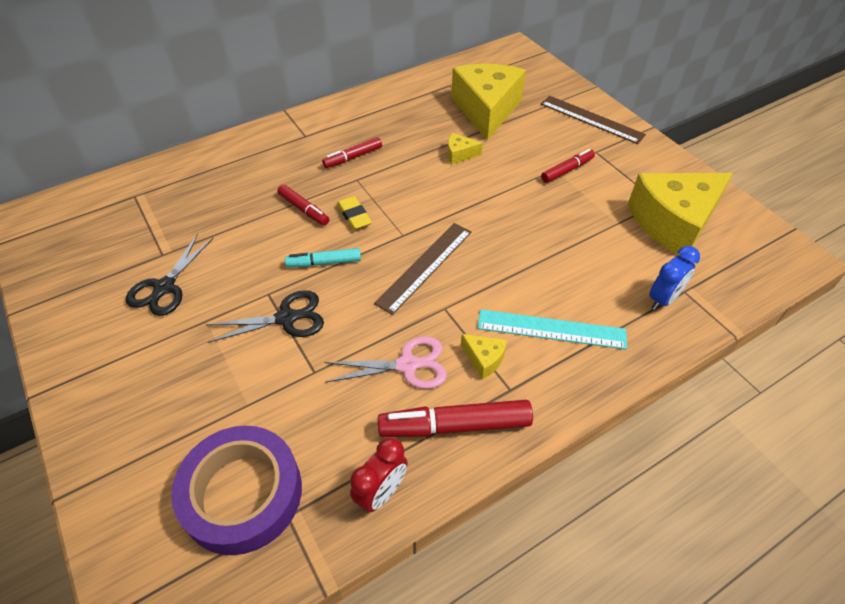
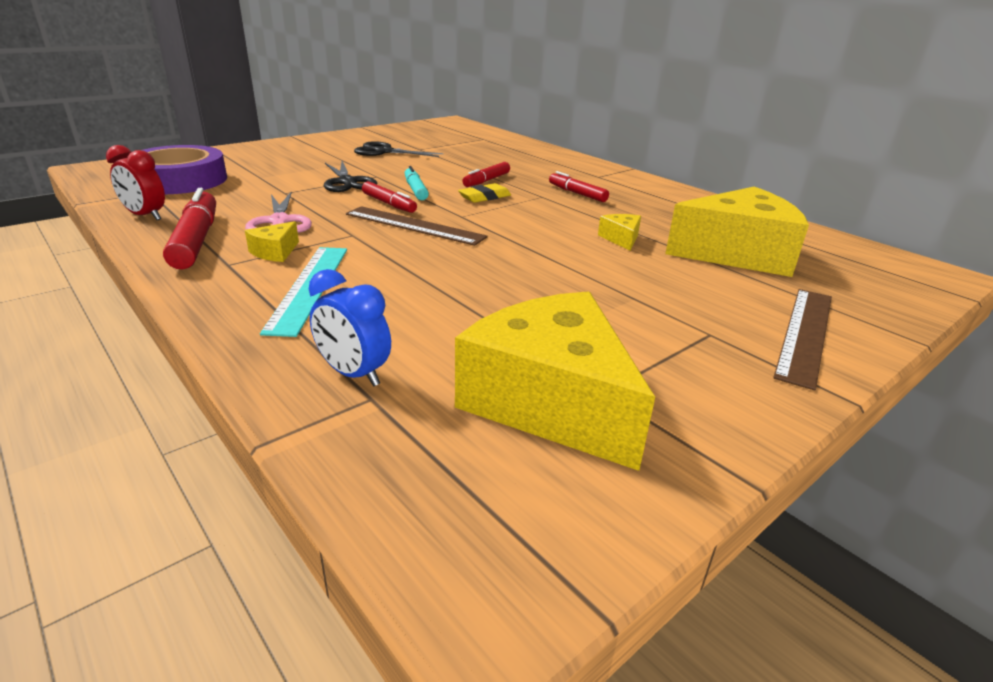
camera: 80 degrees right, 20 degrees down
(567, 170) = (638, 307): red marker -> red marker (389, 204)

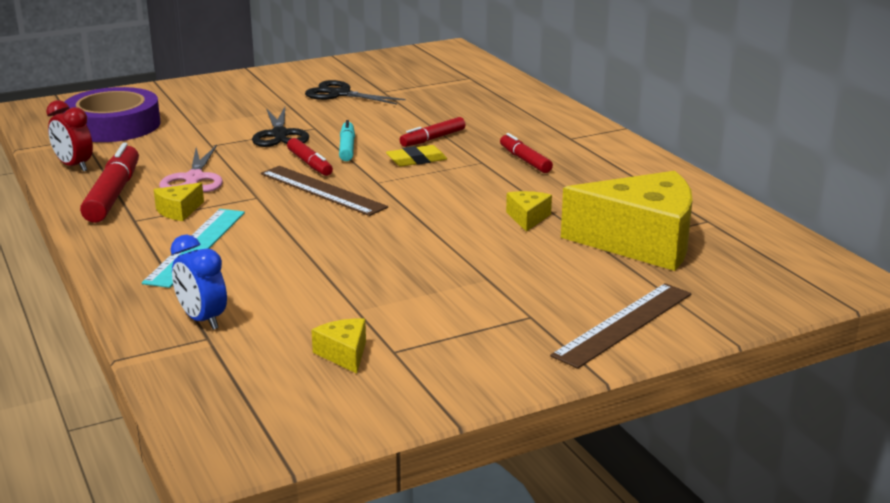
camera: 15 degrees right, 5 degrees down
(551, 402) = (344, 354): yellow cheese -> yellow cheese, size x0.41

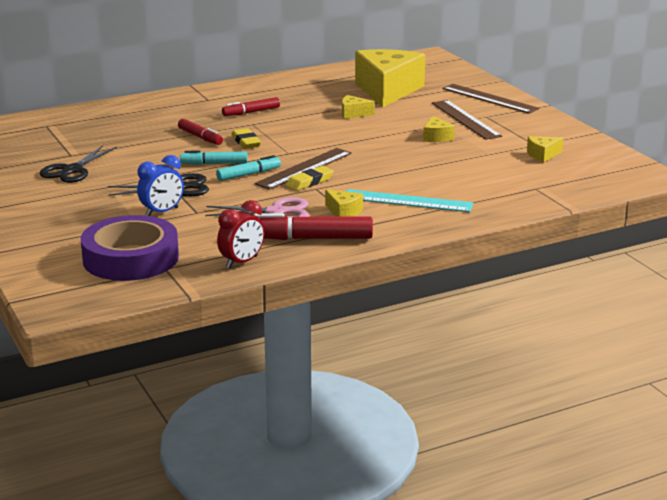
camera: 90 degrees left, 0 degrees up
(202, 320) = (514, 191): blue clock -> blue clock (162, 212)
(278, 193) = (309, 182): none -> yellow eraser
(310, 164) = (248, 174): red marker -> turquoise marker
(430, 272) = (436, 137): none -> yellow cheese
(512, 298) = (465, 119): none -> brown ruler

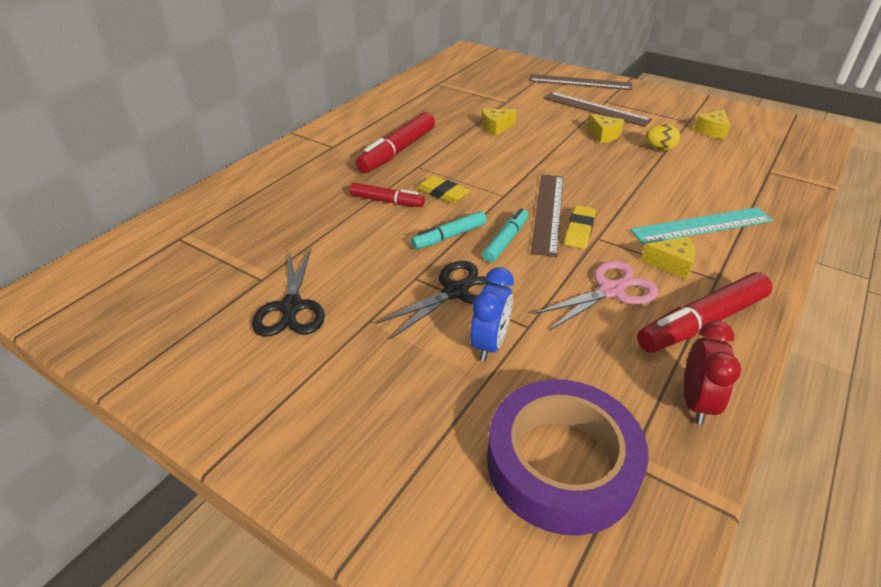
camera: 30 degrees left, 15 degrees up
(251, 112) = (398, 151): red marker -> red marker, size x1.67
(387, 90) = (487, 93): yellow cheese -> none
(468, 155) = (659, 148): none -> yellow egg

